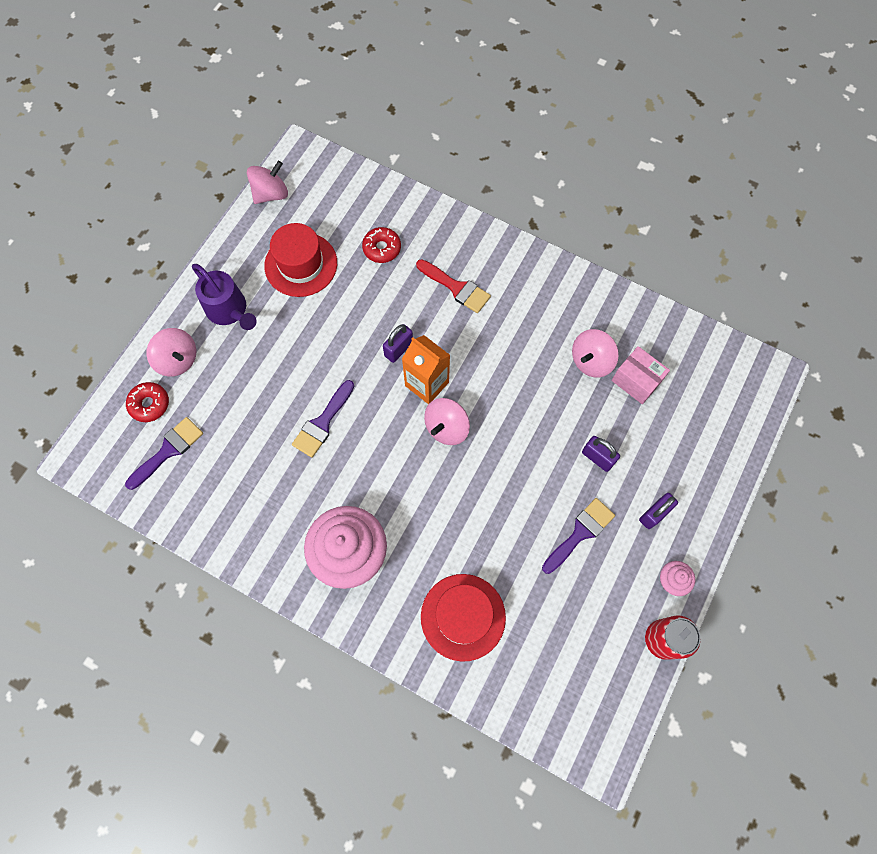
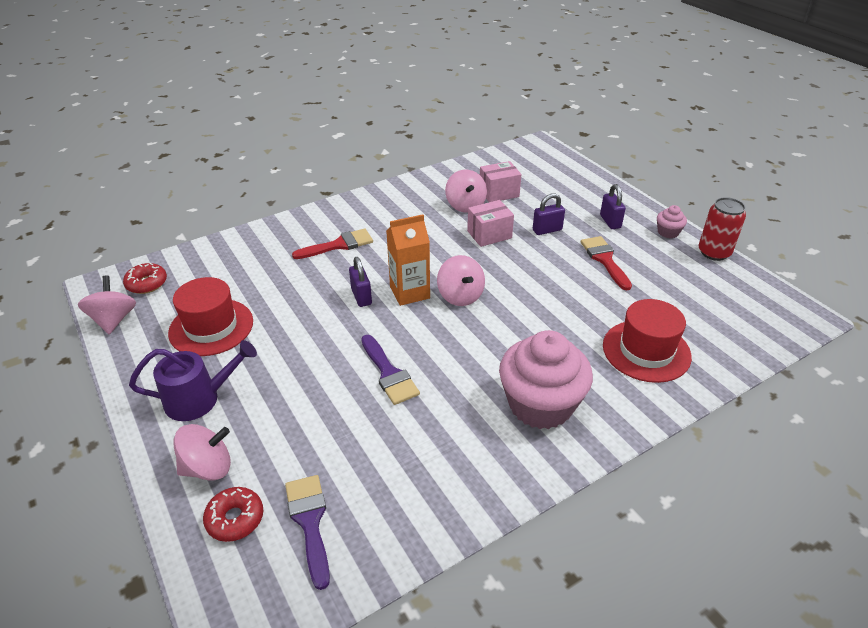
camera: 60 degrees left, 30 degrees down
(382, 248) = (256, 271): red donut -> red donut (147, 283)
(555, 407) = (489, 234): none -> pink box
(580, 533) = (604, 260): purple brush -> red brush

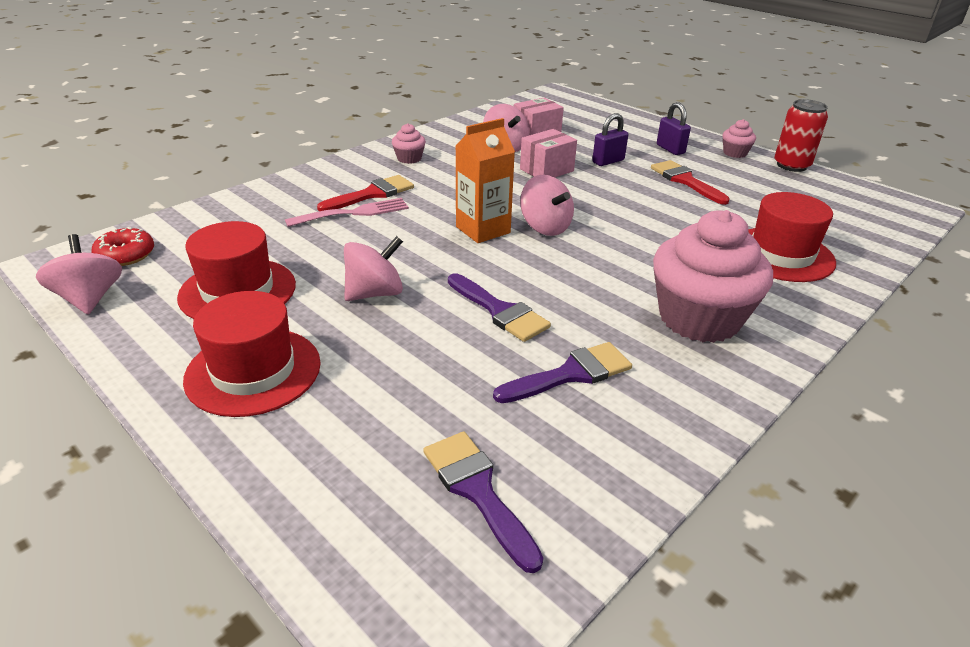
camera: 15 degrees left, 5 degrees down
(200, 399) = (253, 371): purple watering can -> red hat
(208, 467) = (299, 450): pink spinning top -> pink spinning top (375, 293)
(235, 519) = (367, 506): red donut -> none
(317, 263) = (353, 213): none -> pink fork
(361, 297) = (425, 240): purple padlock -> none
(382, 210) = (409, 158): none -> pink cupcake
(416, 439) = (571, 374): none -> purple brush

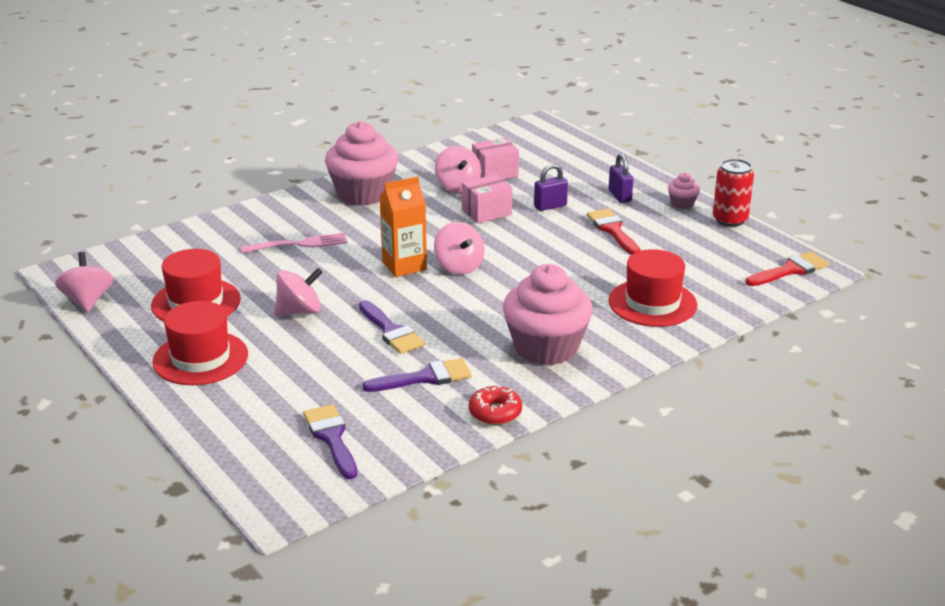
camera: 10 degrees right, 5 degrees down
(126, 255) = (113, 269): red donut -> red donut (495, 412)
(372, 194) = (320, 227): red brush -> red brush (790, 270)
(409, 158) = (363, 194): pink cupcake -> pink cupcake, size x2.31

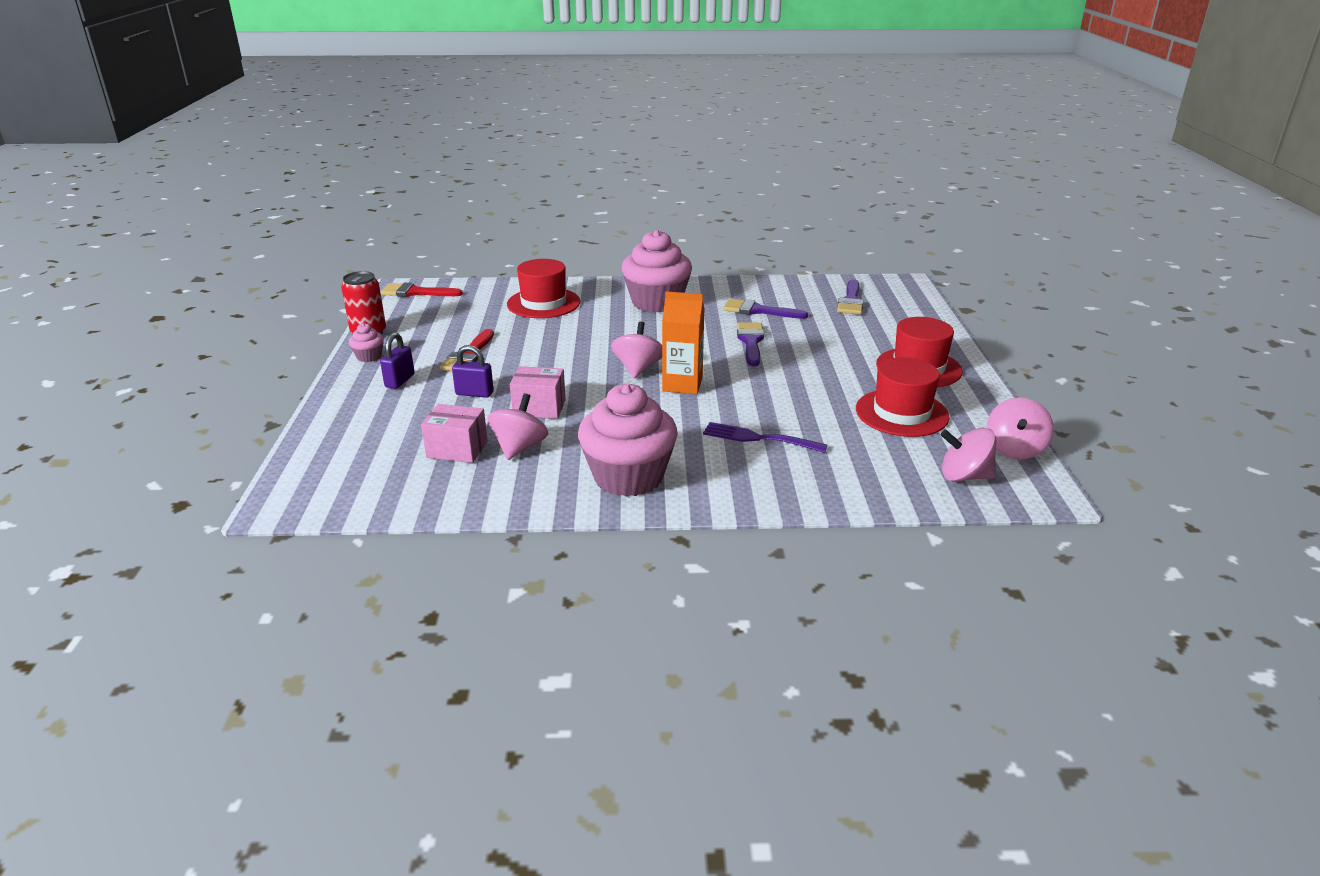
camera: 145 degrees left, 0 degrees up
(299, 244) = (759, 438): pink fork -> purple fork
(299, 311) = (811, 377): pink spinning top -> pink spinning top (964, 476)
(495, 412) = (736, 285): red donut -> none

